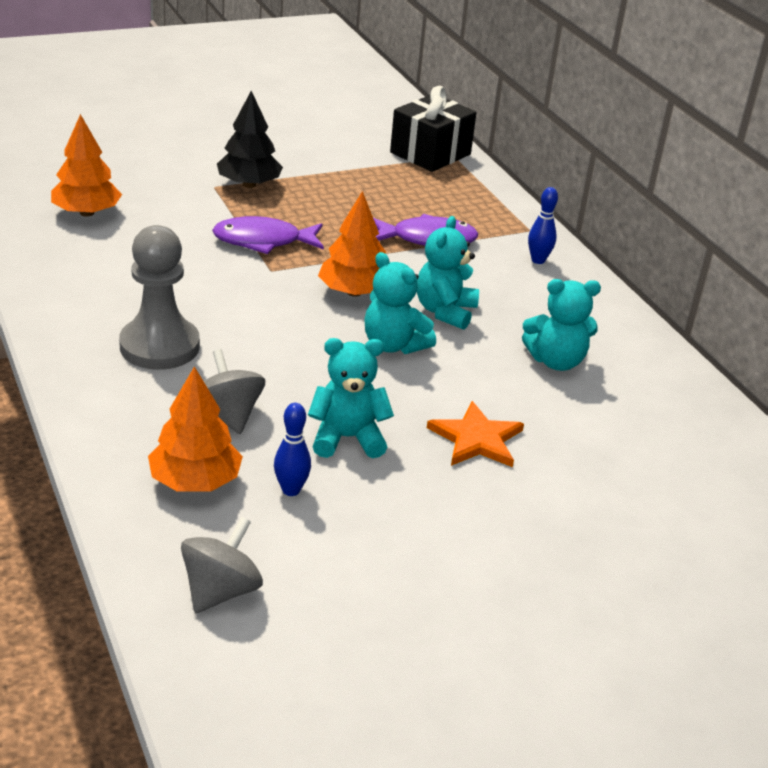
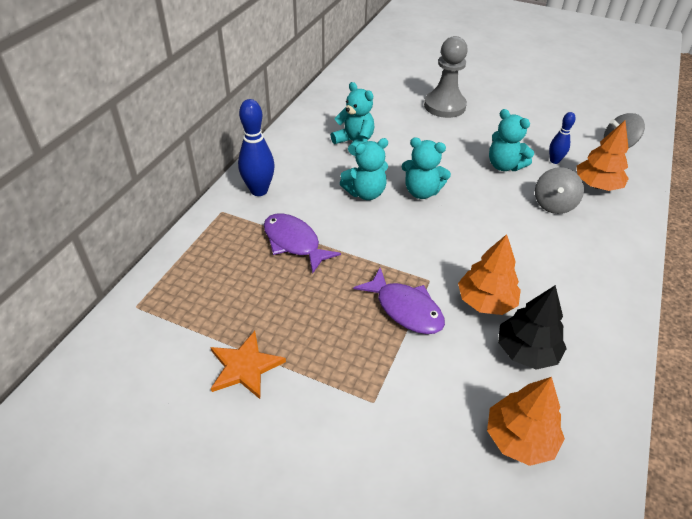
camera: 130 degrees left, 10 degrees up
(159, 346) = (558, 264): grey pawn -> grey pawn (444, 106)
(249, 184) = (341, 383): black tree -> black tree (526, 351)
(354, 292) = (398, 233): orange tree -> orange tree (485, 301)
(394, 345) = (421, 192): turquoise teddy bear -> turquoise teddy bear turned 105 degrees clockwise
(430, 153) = (146, 322): black gift -> none
(476, 439) = (445, 136): orange star -> orange star (245, 366)
(538, 260) = (259, 190): blue bowling pin -> blue bowling pin, size x1.70

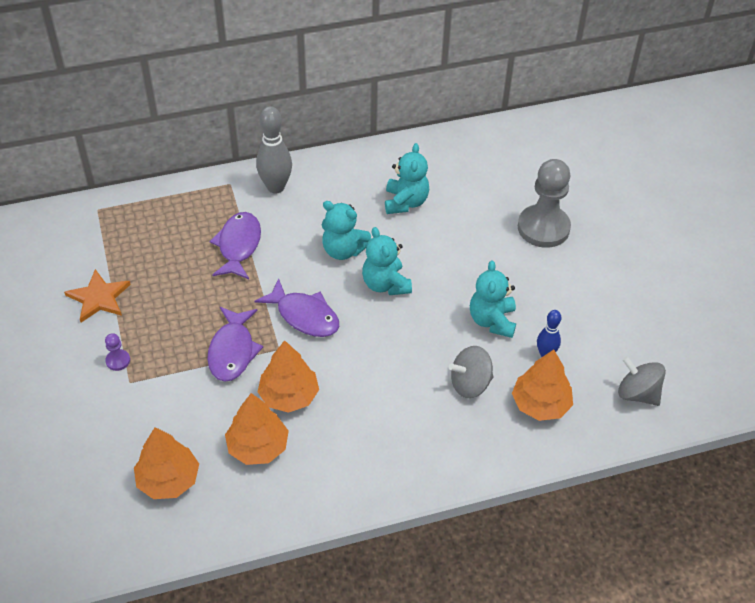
camera: 50 degrees right, 5 degrees up
(259, 190) = (275, 187): blue bowling pin -> grey bowling pin
(338, 396) = (118, 360): none -> purple pawn
(409, 247) = (304, 316): none -> purple fish
(526, 351) = (258, 447): black tree -> orange tree

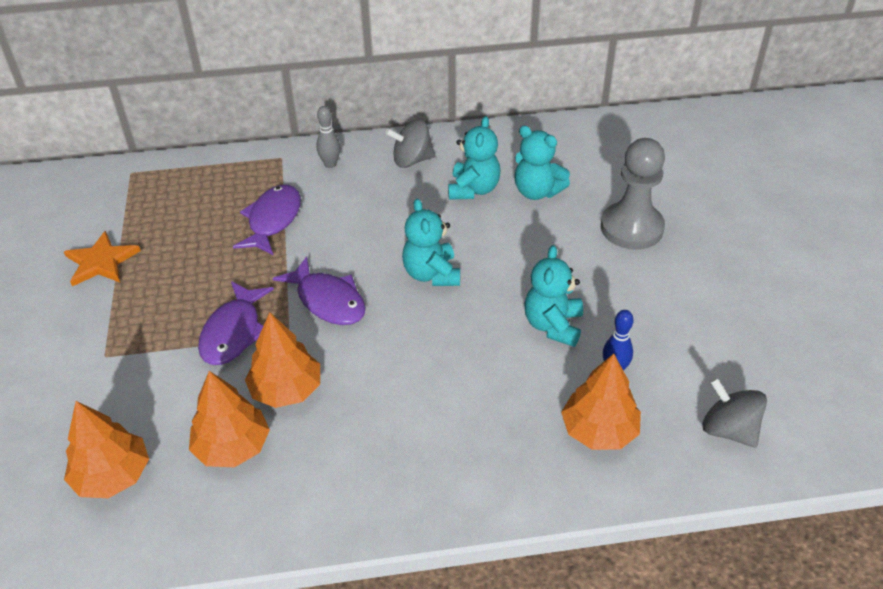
camera: 10 degrees right, 5 degrees down
(118, 360) = (99, 331): purple pawn -> none
(275, 187) = (330, 164): grey bowling pin -> grey bowling pin, size x0.59
(343, 250) = (391, 234): turquoise teddy bear -> turquoise teddy bear (537, 191)
(470, 384) = (512, 397): grey spinning top -> grey spinning top (412, 160)

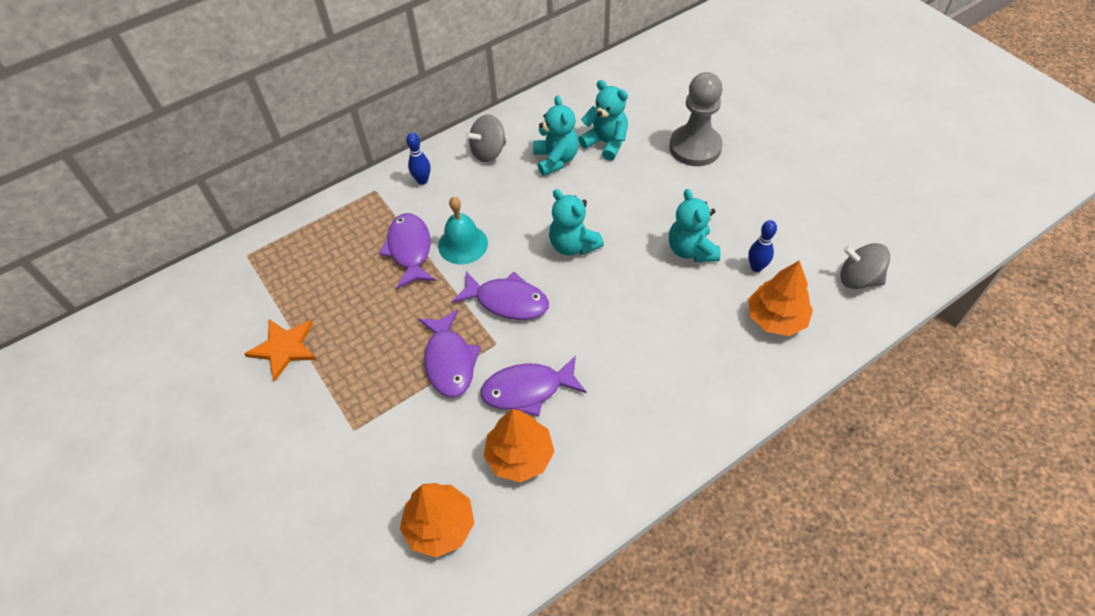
camera: 25 degrees left, 10 degrees up
(286, 389) = (528, 390): orange tree -> purple fish
(325, 233) = (463, 244): none -> turquoise bell
(330, 164) = (422, 180): grey bowling pin -> blue bowling pin
(537, 191) = (606, 143): turquoise teddy bear -> turquoise teddy bear turned 150 degrees counterclockwise

